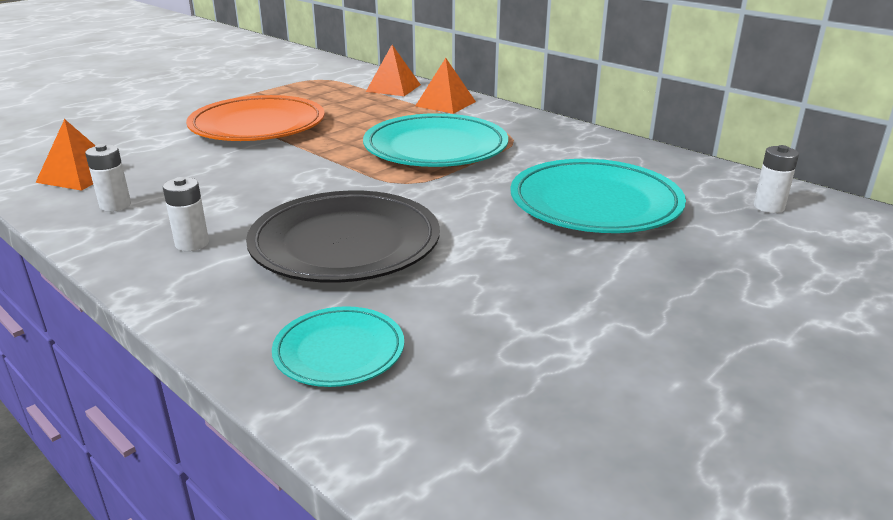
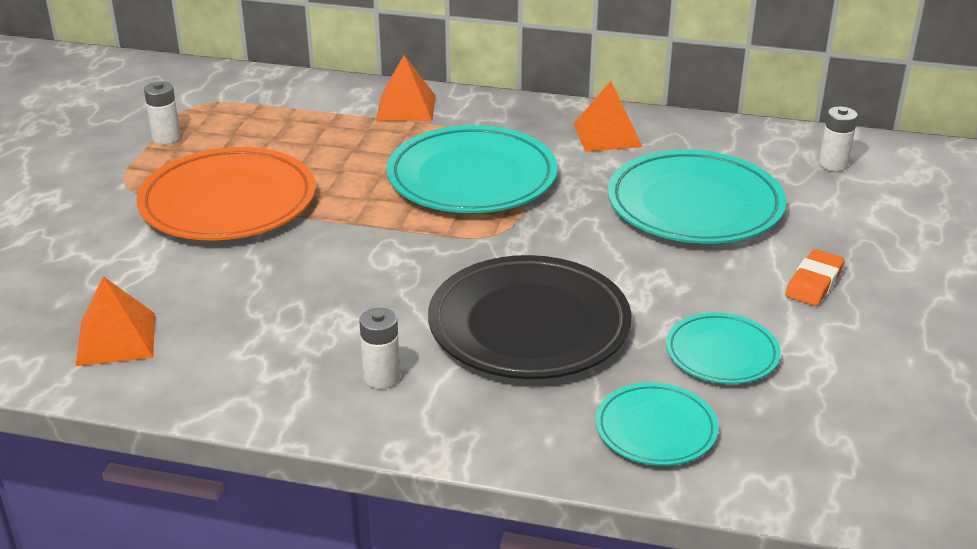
camera: 30 degrees left, 5 degrees up
(115, 205) = (227, 362): white battery -> white battery (166, 138)
(393, 88) = (314, 97): orange pyramid -> orange pyramid (607, 135)
(480, 313) = (722, 353): none -> turquoise plate
(642, 287) = (814, 283): none -> orange eraser

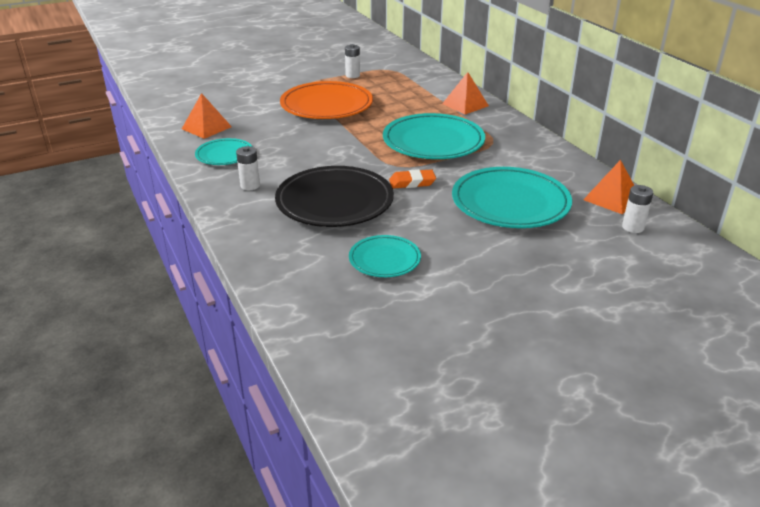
camera: 50 degrees right, 0 degrees up
(607, 135) = (534, 156): orange pyramid -> orange pyramid (612, 198)
(655, 429) = (296, 264): turquoise plate -> turquoise plate (224, 155)
(814, 283) = (494, 264): orange eraser -> orange eraser (412, 182)

